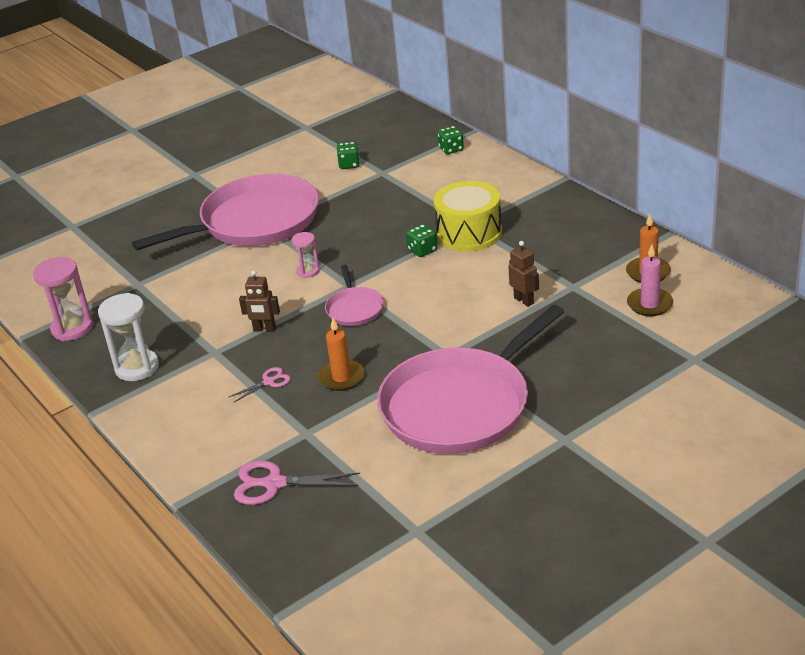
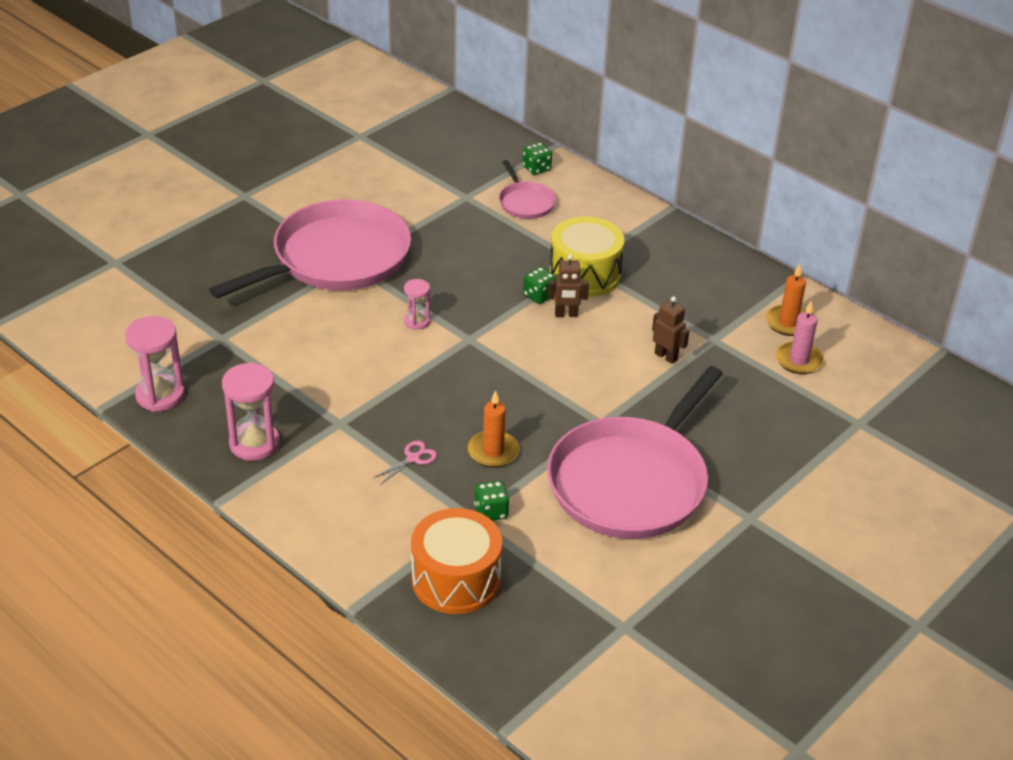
camera: 15 degrees left, 5 degrees up
(137, 368) = (254, 444): white hourglass -> pink hourglass
(264, 329) = (388, 394): brown robot -> brown robot (566, 314)
(274, 484) = (456, 579): pink scissors -> orange drum
(349, 164) = (425, 186): green dice -> green dice (491, 512)
(354, 308) = (483, 367): pink pan -> pink pan (525, 202)

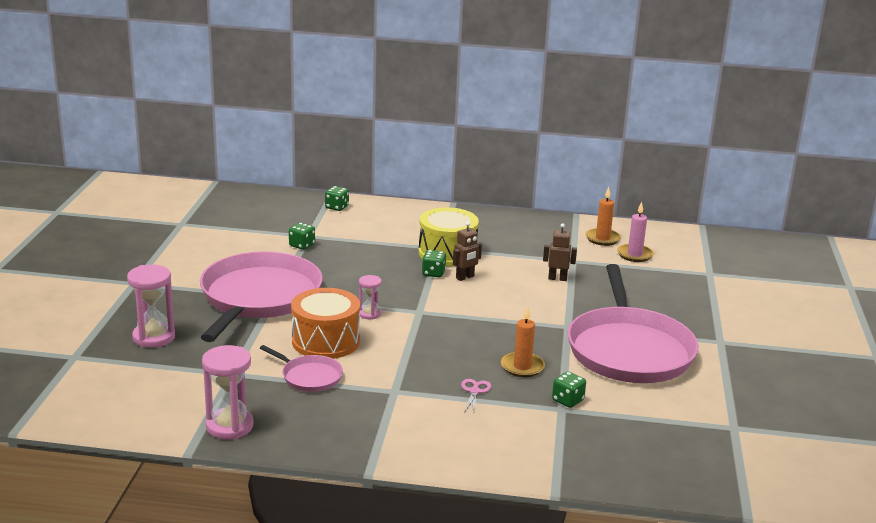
camera: 35 degrees left, 15 degrees down
(254, 444) = (347, 427): pink hourglass -> pink hourglass (154, 337)
(446, 207) = (302, 245): none -> green dice
(456, 579) = (599, 447): orange drum -> orange drum (325, 341)
(525, 202) = (354, 227): pink pan -> pink pan (309, 376)

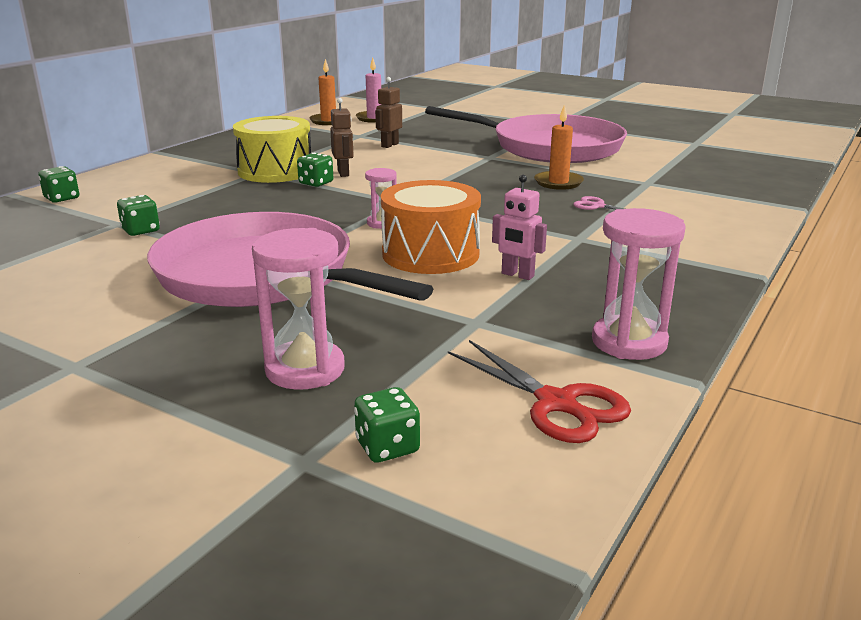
camera: 65 degrees left, 0 degrees up
(147, 411) = (556, 403): none -> red scissors
(309, 376) = (517, 275): pink pan -> pink robot
(567, 400) = (632, 178): green dice -> green dice (387, 447)

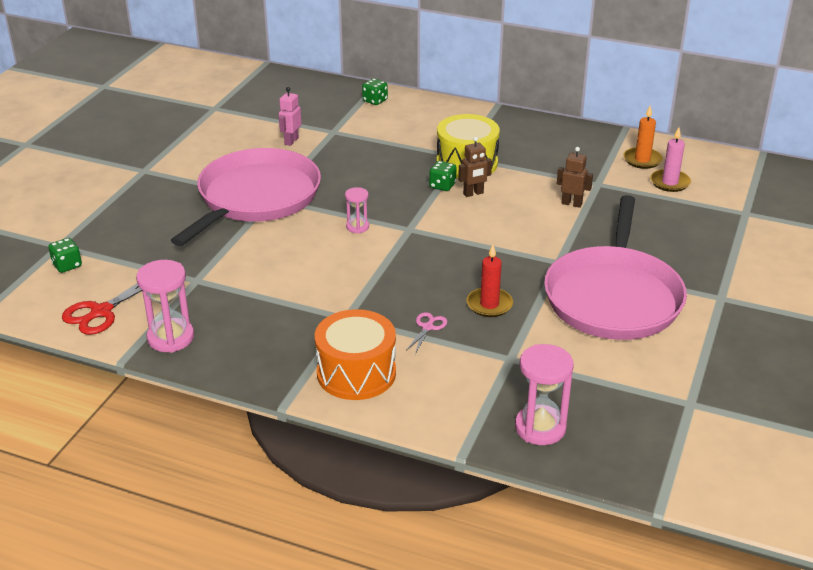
camera: 80 degrees right, 10 degrees up
(140, 230) = (322, 142): green dice -> none
(305, 369) = (139, 232): pink hourglass -> pink hourglass (540, 428)
(430, 254) = (301, 253): orange drum -> orange drum (356, 373)
(517, 275) = (269, 292): pink robot -> pink robot (291, 141)
(558, 183) = (489, 304): orange candle -> red candle

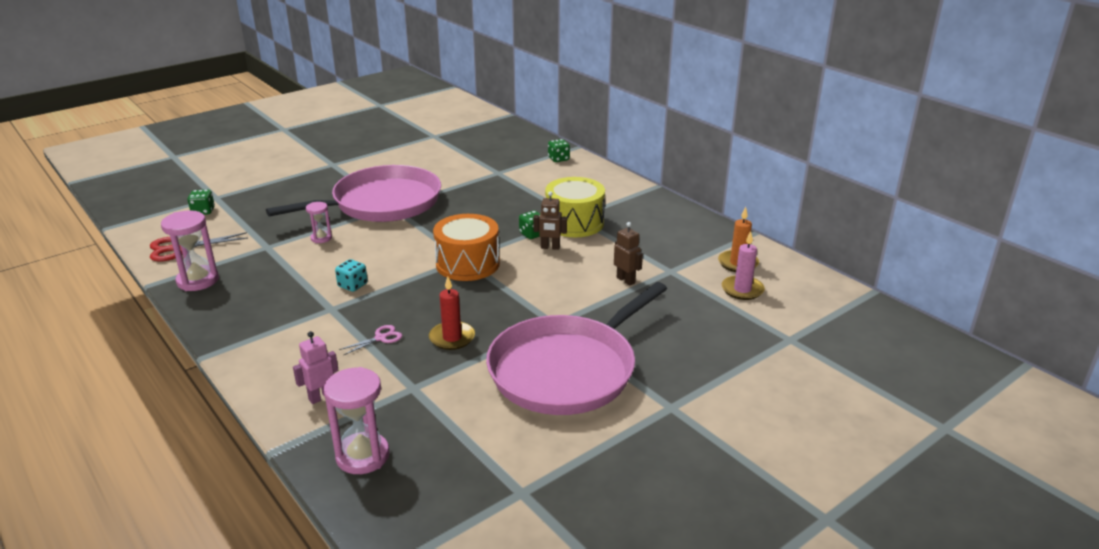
camera: 30 degrees right, 5 degrees down
(291, 141) = (458, 171): pink robot -> pink robot (321, 397)
(337, 289) = (352, 285): none -> turquoise dice
(356, 373) = (283, 353): orange drum -> orange drum (467, 264)
(357, 227) = (427, 245): pink hourglass -> pink hourglass (321, 238)

